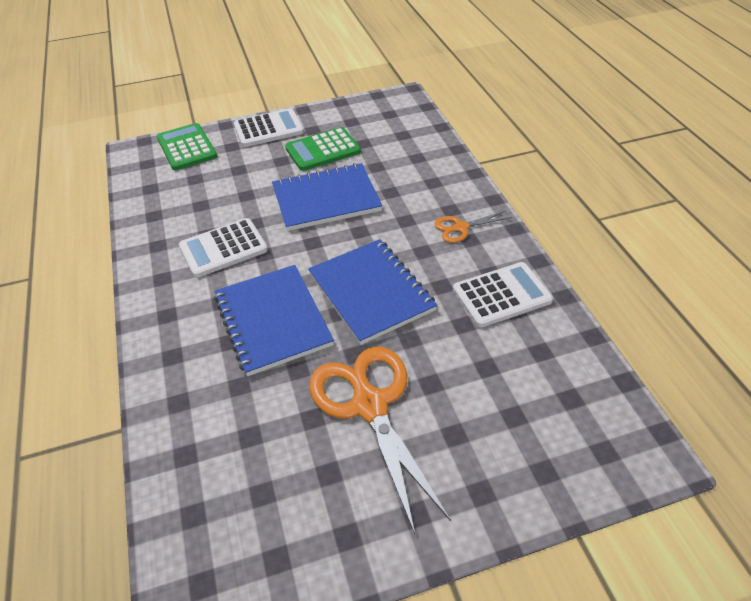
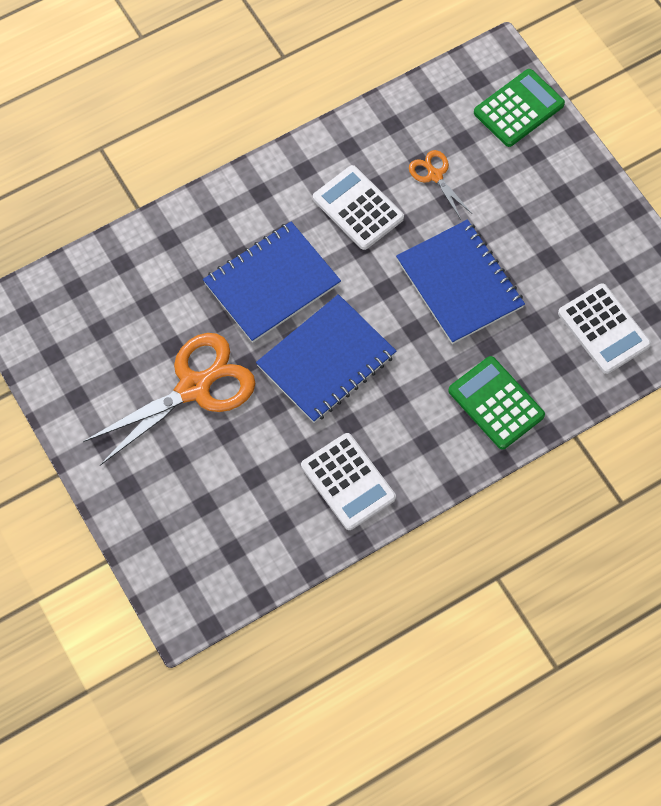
camera: 75 degrees right, 20 degrees up
(268, 129) = (580, 183): white calculator -> white calculator (603, 329)
(323, 150) = (552, 255): green calculator -> green calculator (496, 403)
(460, 228) = (443, 430): orange scissors -> orange scissors (434, 175)

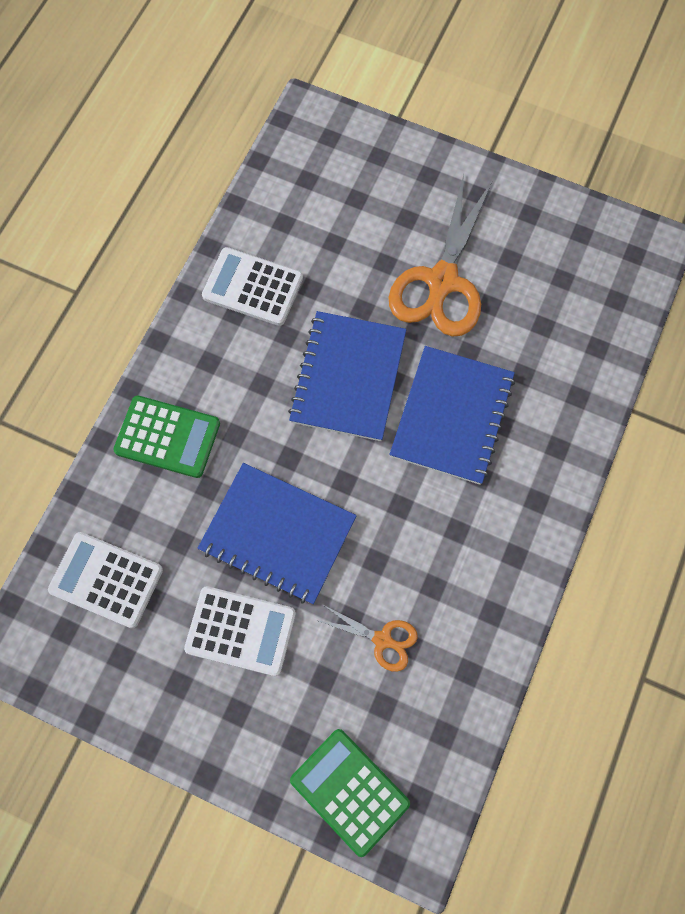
camera: 145 degrees right, 5 degrees up
(358, 208) = (431, 548): white calculator -> white calculator (240, 631)
(519, 109) = (349, 791): green calculator -> green calculator turned 120 degrees clockwise

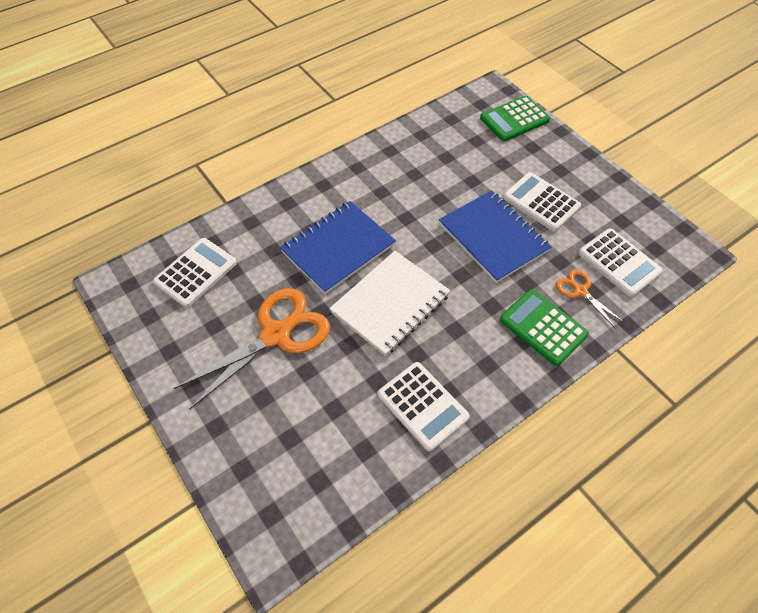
camera: 150 degrees left, 15 degrees down
(348, 377) = (390, 304): blue notebook -> white notebook
(349, 791) = (514, 119): green calculator -> green calculator turned 75 degrees clockwise
(383, 640) = (459, 164): orange scissors -> orange scissors (580, 291)
(580, 302) = (196, 273): none -> white calculator

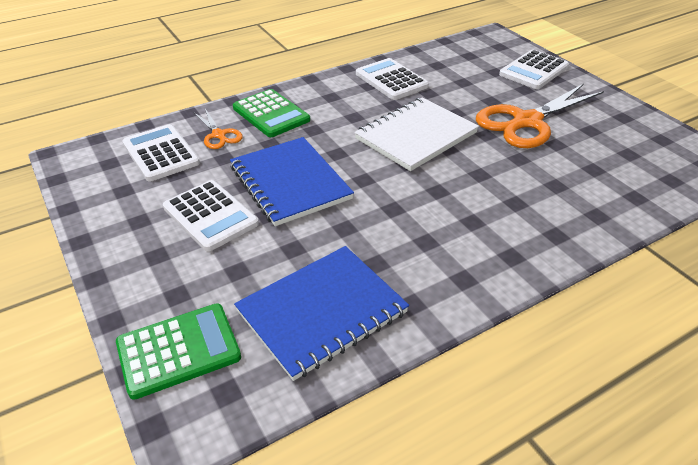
camera: 175 degrees left, 15 degrees down
(196, 273) = (636, 170): white calculator -> white calculator (533, 70)
(338, 248) = (477, 182): blue notebook -> blue notebook (322, 312)

